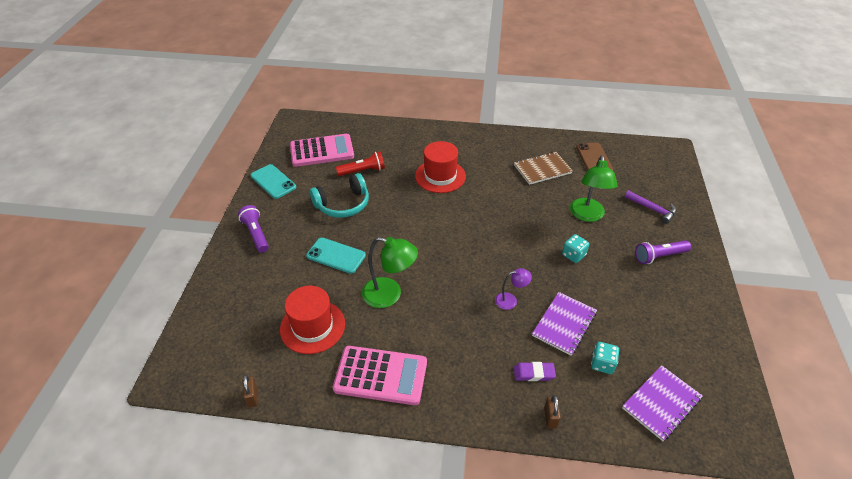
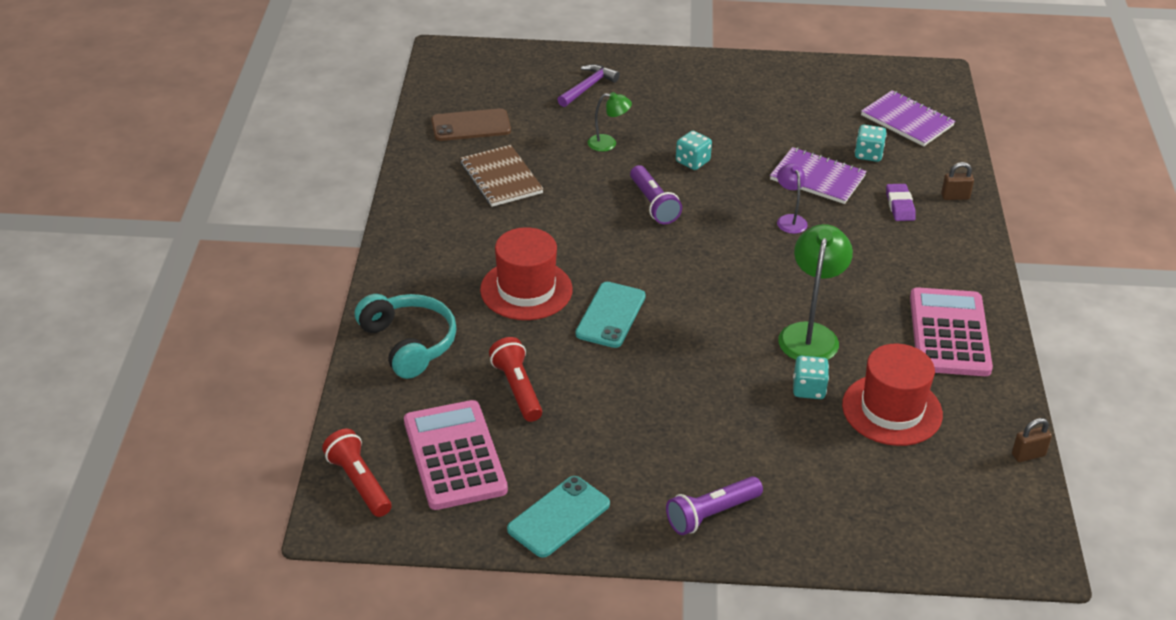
camera: 95 degrees left, 5 degrees down
(313, 125) = (359, 483): none -> red flashlight
(336, 255) = (743, 401): turquoise phone -> turquoise phone (610, 315)
(339, 287) = (808, 389): none -> turquoise dice
(343, 204) = (616, 406): turquoise headphones -> turquoise headphones (409, 343)
(587, 215) = (608, 143): green lamp -> green lamp, size x0.55
(659, 256) = (681, 93): purple flashlight -> purple flashlight (653, 204)

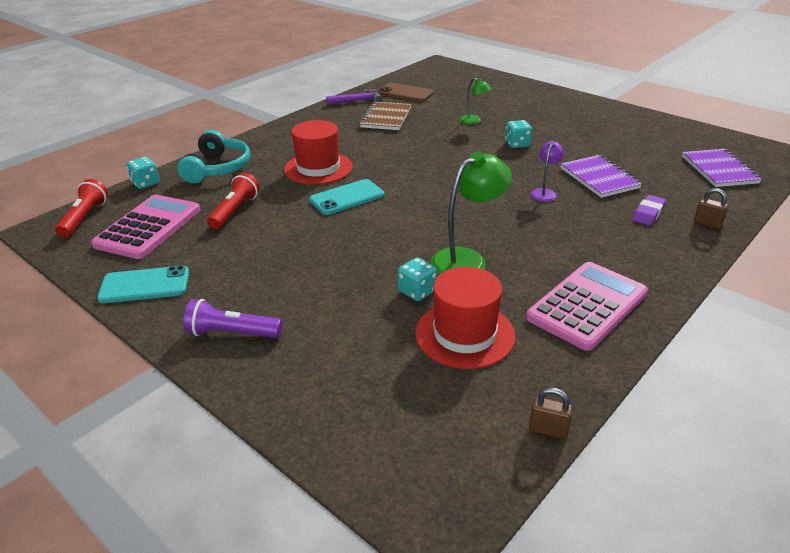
camera: 40 degrees right, 5 degrees down
(587, 87) = (499, 95): purple hammer -> purple hammer (357, 101)
(653, 204) = (459, 155): purple flashlight -> none
(868, 154) = (659, 178): turquoise dice -> turquoise dice (146, 183)

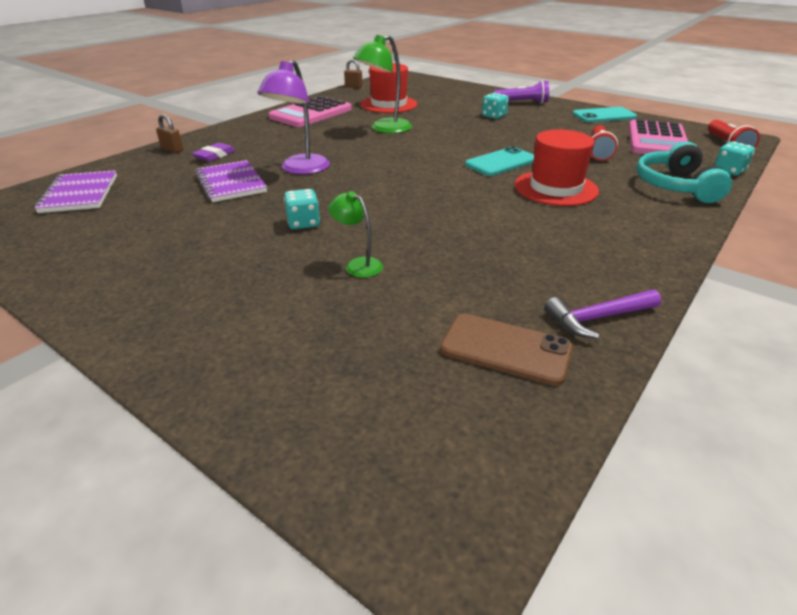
camera: 175 degrees right, 0 degrees up
(386, 118) = (513, 271): brown notebook -> none
(417, 291) = (419, 116): turquoise dice -> turquoise dice (494, 116)
(545, 193) = (300, 169): purple lamp -> purple lamp, size x1.81

